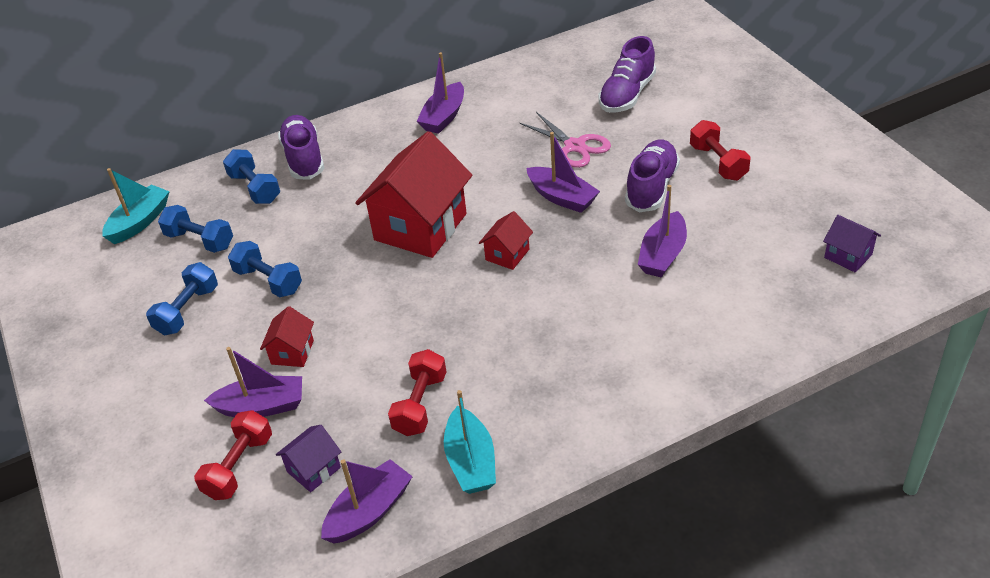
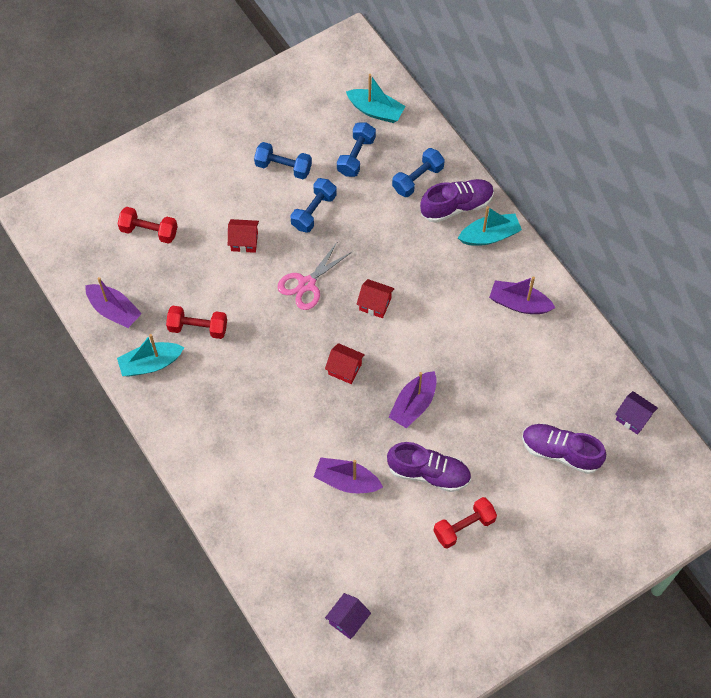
camera: 80 degrees right, 20 degrees up
(262, 406) = (197, 233): purple boat -> none
(314, 469) = (146, 274): purple house -> purple house (633, 418)
(351, 135) = (489, 235): none -> turquoise boat
(420, 227) = (375, 304): red house -> red house, size x0.46
(574, 146) = (482, 411): pink scissors -> pink scissors (307, 284)

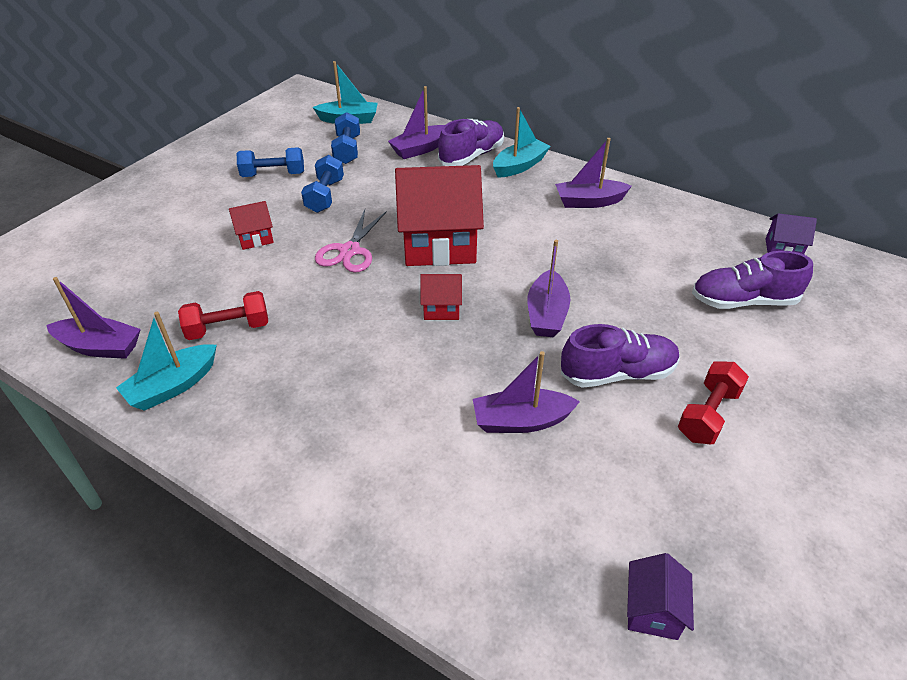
camera: 25 degrees left, 20 degrees down
(149, 231) = (128, 261): red dumbbell -> none
(375, 304) = (439, 244): red house -> red house, size x2.19
(418, 179) = (420, 149): blue dumbbell -> purple boat

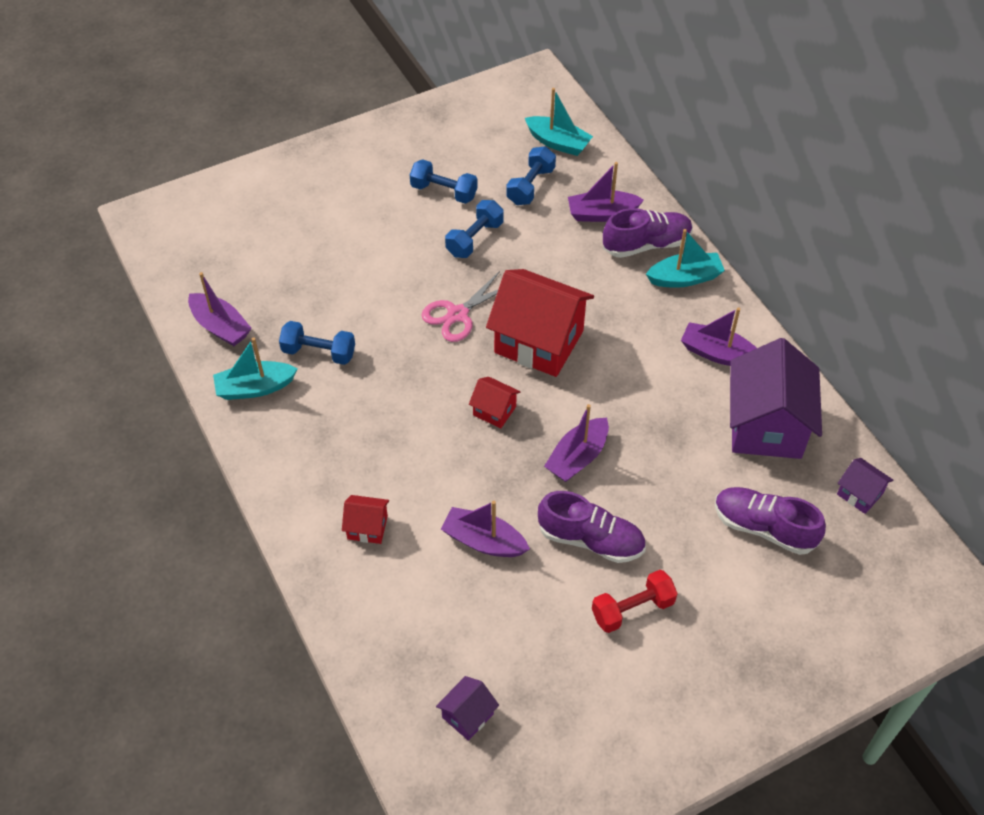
camera: 30 degrees right, 10 degrees up
(228, 328) = (319, 352): red dumbbell -> blue dumbbell
(255, 238) = (388, 264): red house -> red house (367, 527)
(671, 233) = (766, 426): none -> purple house

